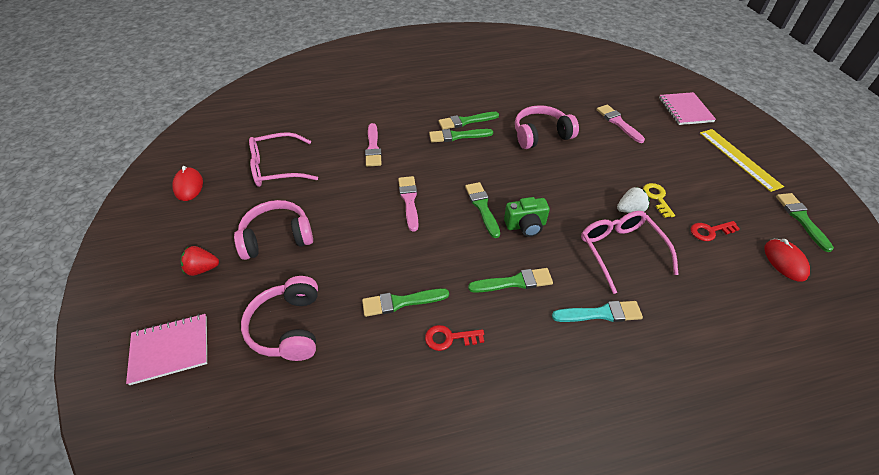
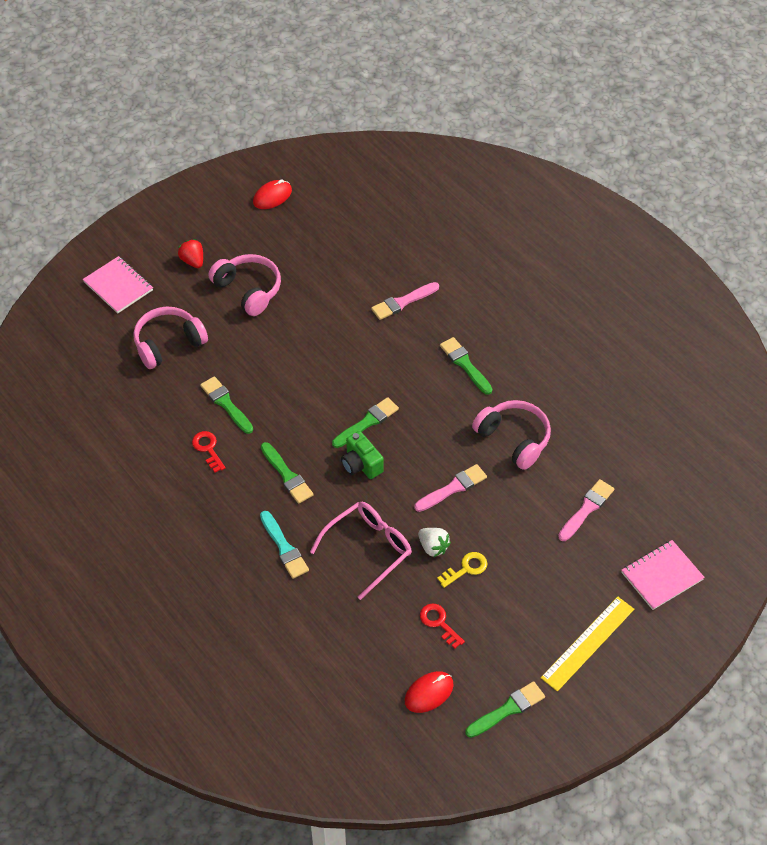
camera: 65 degrees right, 5 degrees up
(277, 168) = (330, 243): pink glasses -> none
(409, 201) = (344, 362): pink brush -> pink brush (453, 488)
(466, 121) = (496, 363): green brush -> none

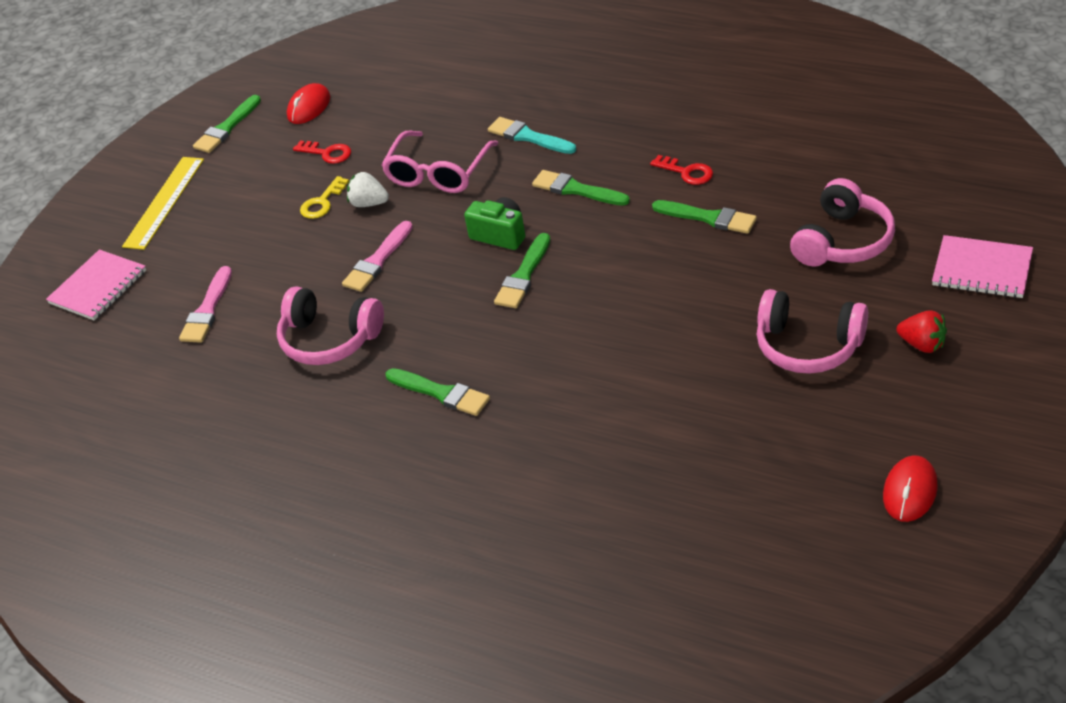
camera: 160 degrees right, 10 degrees down
(403, 302) = (581, 432): pink brush -> none

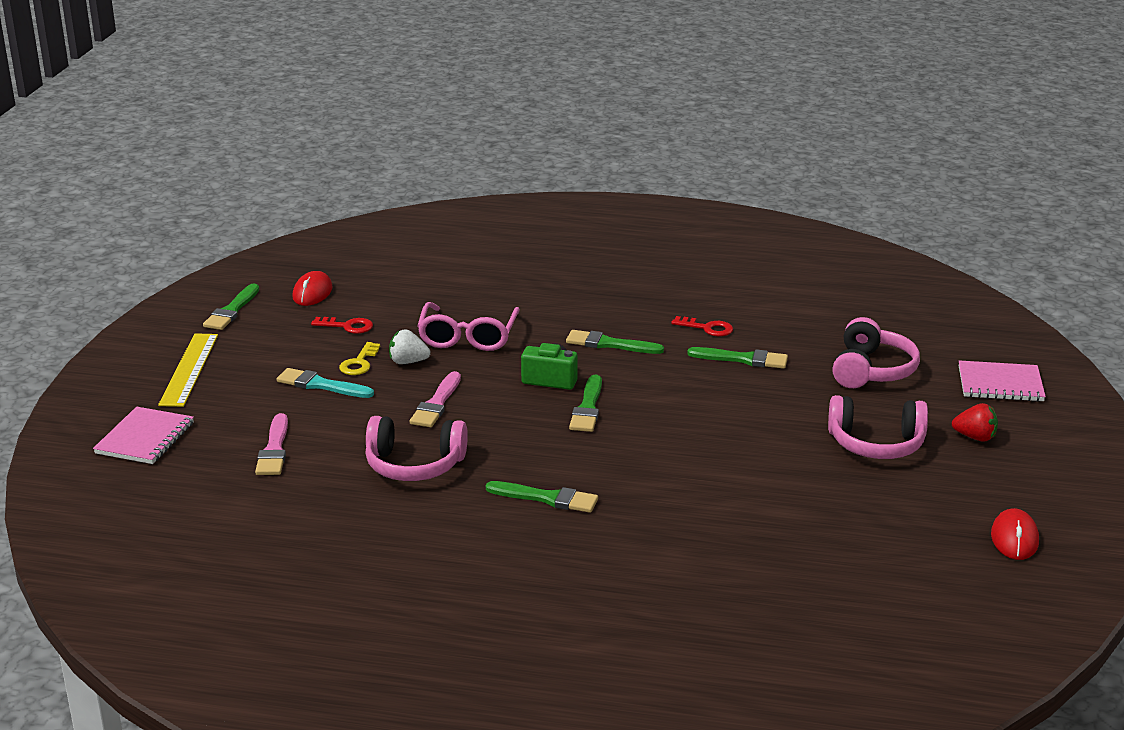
camera: 20 degrees left, 15 degrees down
(528, 137) = (545, 308): turquoise brush -> turquoise brush (321, 385)

